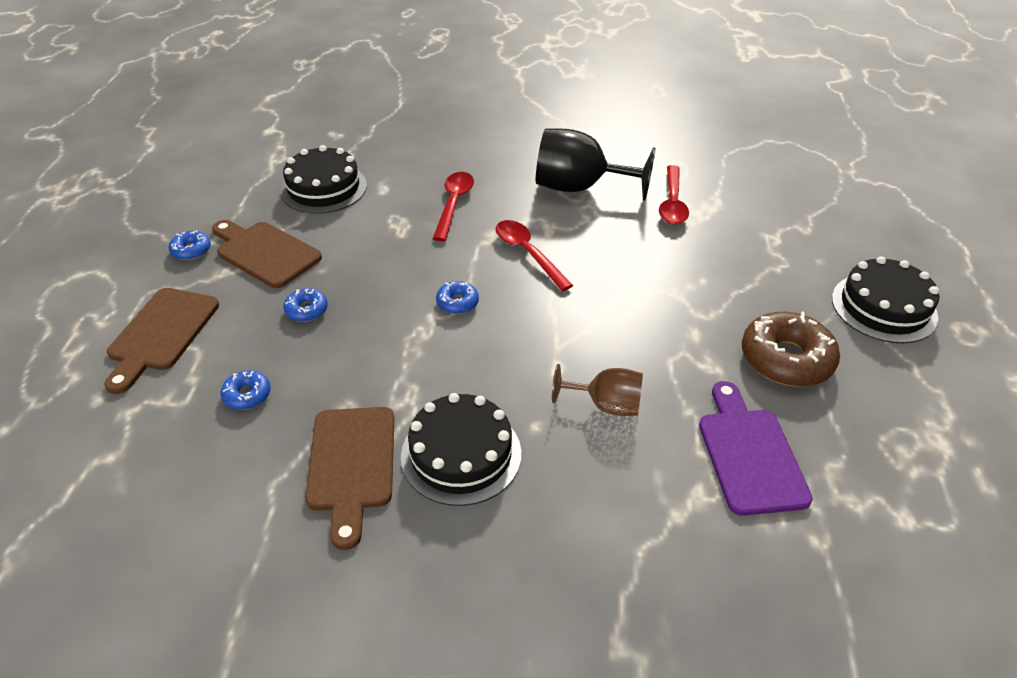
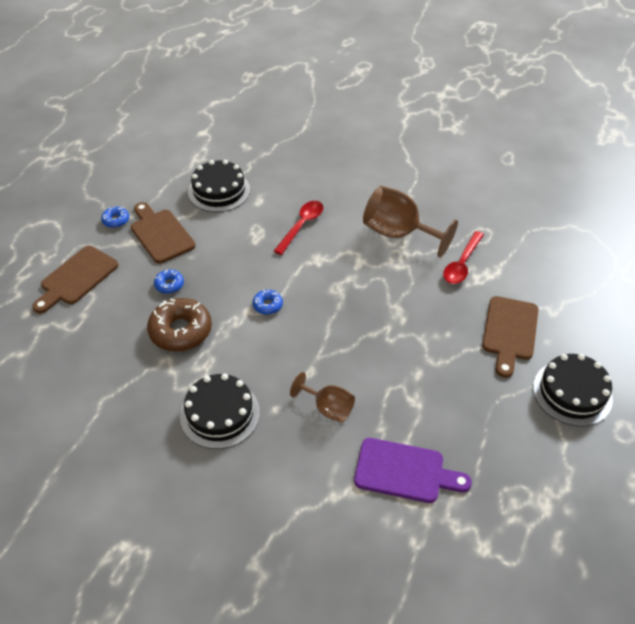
camera: 20 degrees right, 5 degrees up
(247, 395) = (110, 335): blue donut -> none
(351, 464) = (152, 400): brown cutting board -> brown cutting board (509, 332)
(527, 253) = (334, 279): red spoon -> none
(579, 188) = (399, 234): black goblet -> brown goblet
(749, 454) = (404, 471): purple cutting board -> purple cutting board turned 90 degrees clockwise
(786, 359) = (472, 411): brown donut -> brown donut (180, 331)

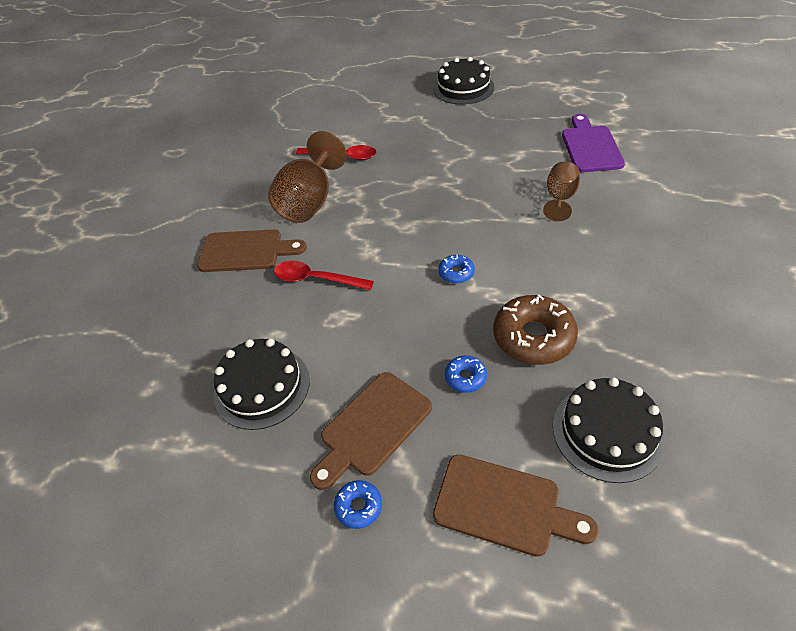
camera: 100 degrees left, 0 degrees up
(220, 414) = (618, 267): black cake -> black cake (607, 432)
(509, 332) = (416, 121): brown cutting board -> brown cutting board (245, 251)

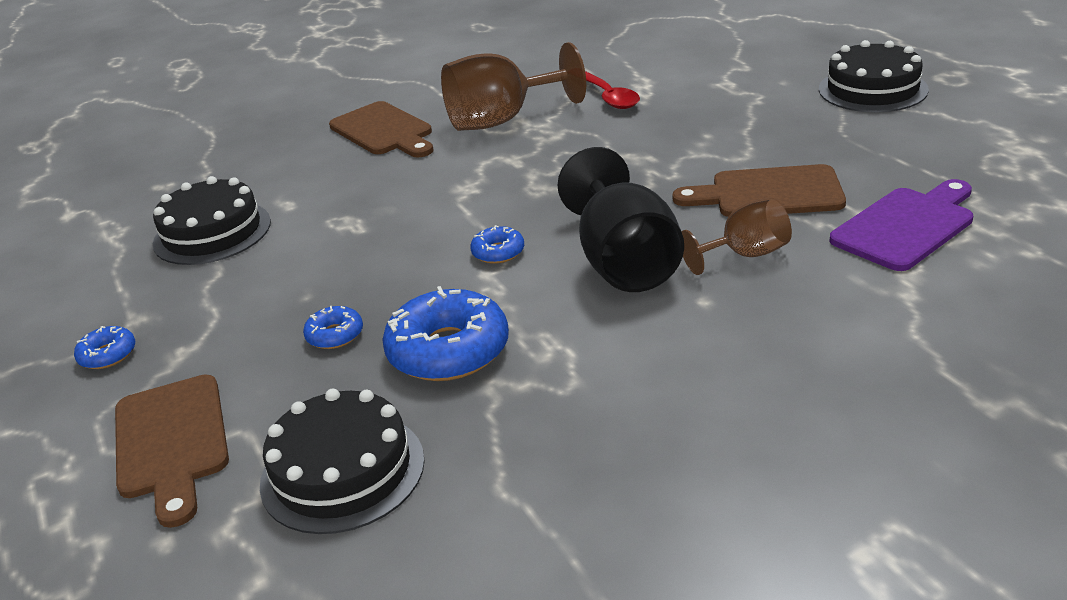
camera: 50 degrees right, 15 degrees down
(316, 279) = (387, 183): red spoon -> none
(372, 427) = (213, 314): brown cutting board -> brown cutting board (769, 193)
(521, 236) = (624, 262): none -> black goblet
(533, 337) = (448, 350): brown donut -> blue donut

